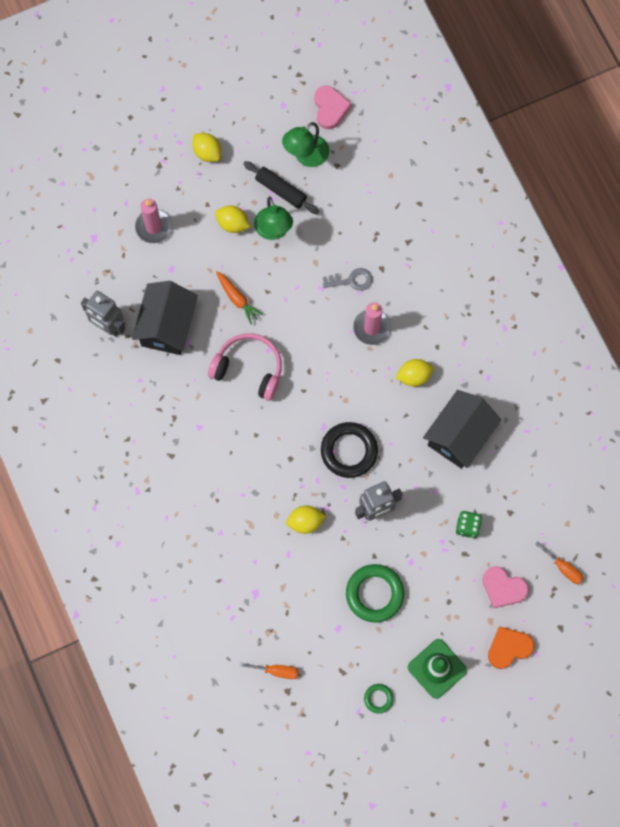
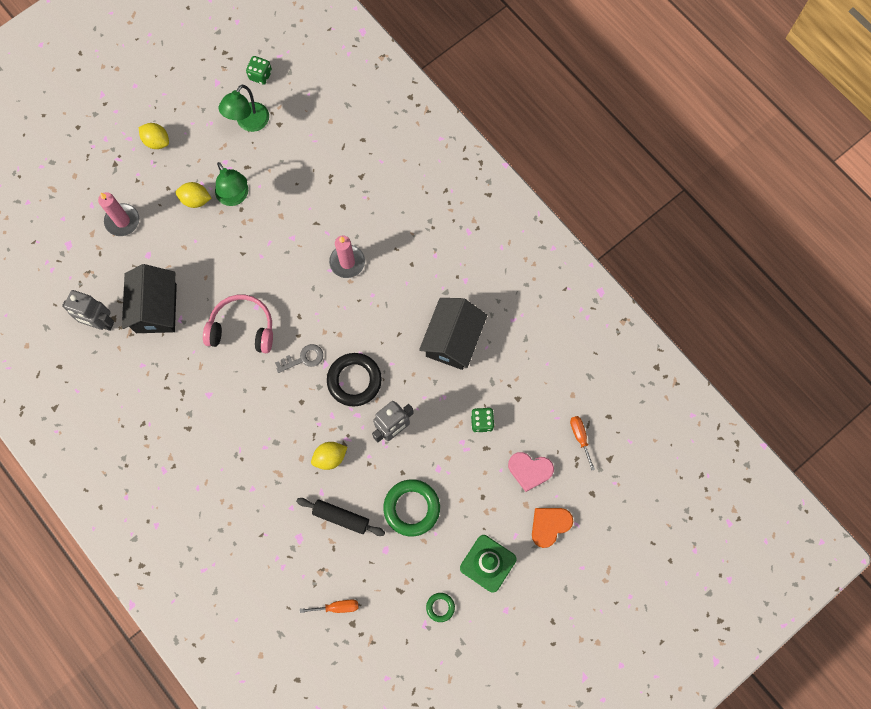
camera: 15 degrees left, 0 degrees up
(237, 299) = (216, 267): orange carrot -> none
(281, 190) = (233, 159): black rolling pin -> black rolling pin (341, 517)
(330, 108) = (260, 75): pink heart -> green dice
(351, 280) = (318, 224): grey key -> grey key (303, 358)
(414, 376) = (397, 296): yellow lemon -> none
(563, 568) = (580, 437): orange screwdriver -> orange screwdriver turned 135 degrees counterclockwise

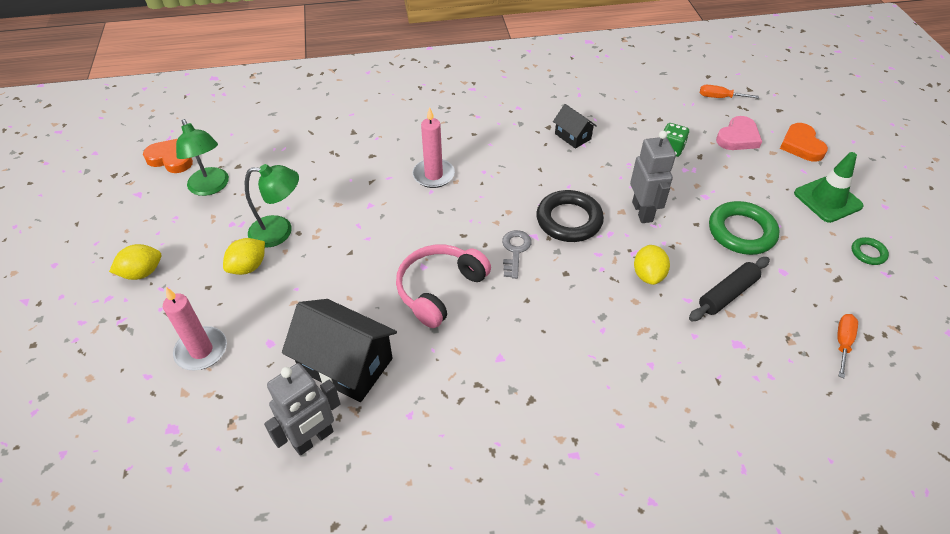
camera: 60 degrees left, 25 degrees down
(260, 75) = (171, 158): green dice -> orange heart
(453, 340) = (573, 136): black house -> black house, size x0.52

